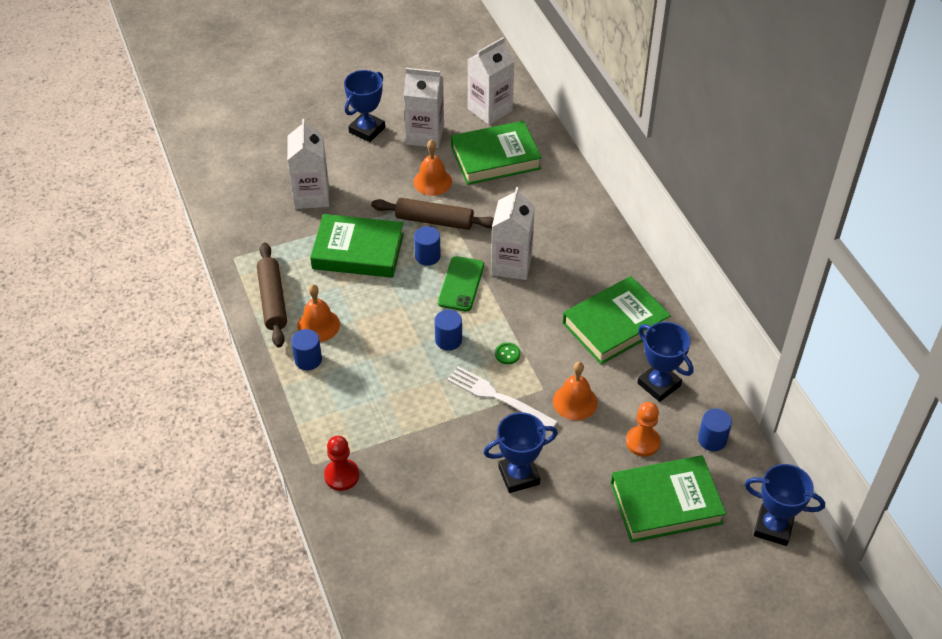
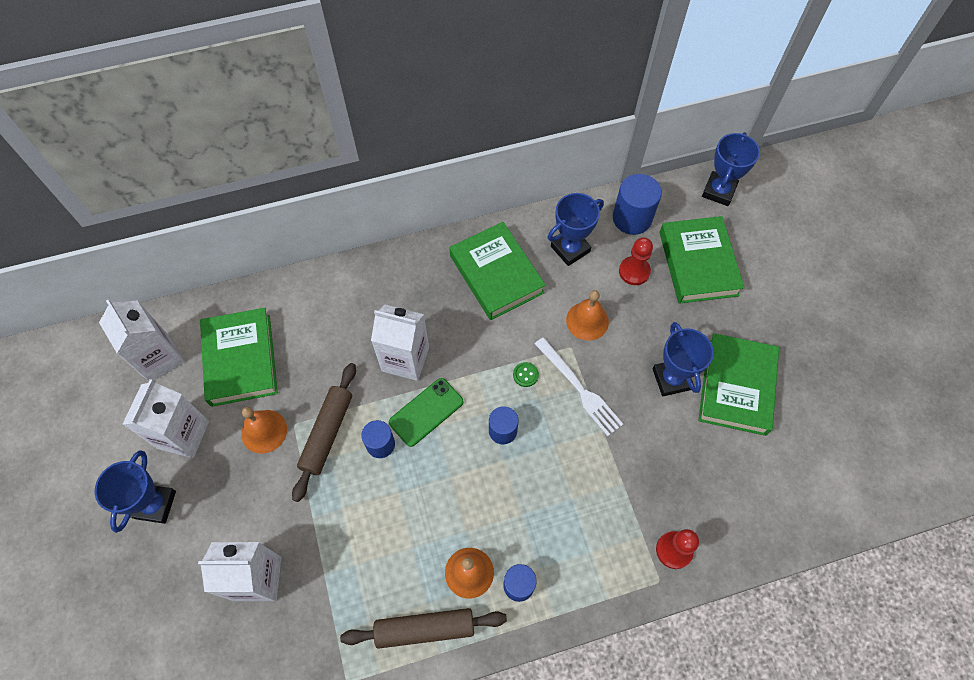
camera: 85 degrees left, 15 degrees up
(358, 251) = (360, 522): green book -> green book (736, 387)
(367, 130) = (155, 504): blue trophy -> blue trophy turned 60 degrees clockwise
(461, 284) = (426, 412): green phone -> green phone turned 60 degrees counterclockwise
(498, 397) = (579, 388): white fork -> white fork turned 75 degrees counterclockwise
(642, 442) = (634, 271): orange pawn -> red pawn
(712, 439) = (632, 218): blue cylinder -> blue cylinder, size x1.58

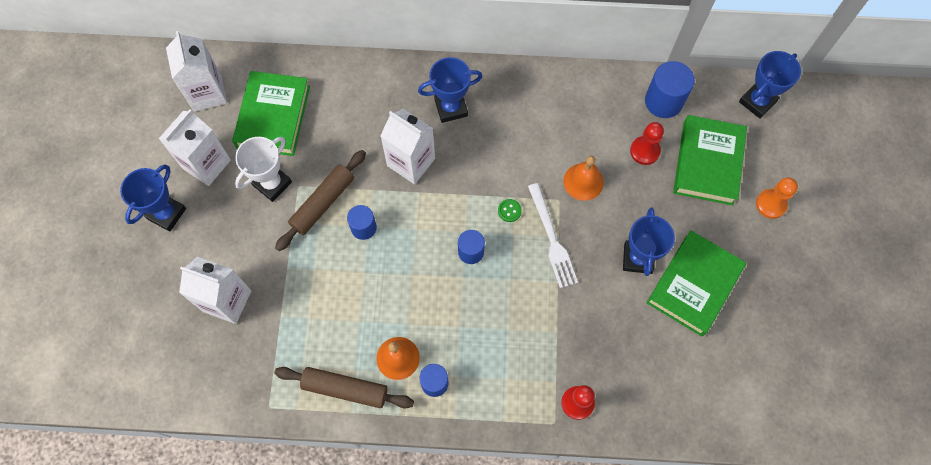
camera: 20 degrees right, 5 degrees up
(264, 431) = (272, 183): orange bell -> white trophy
(426, 412) = (412, 213): green phone -> none
(496, 274) = (519, 113): green book -> none
(570, 249) = (594, 111): blue trophy -> blue trophy (451, 108)
(773, 283) = (771, 204): none -> orange pawn

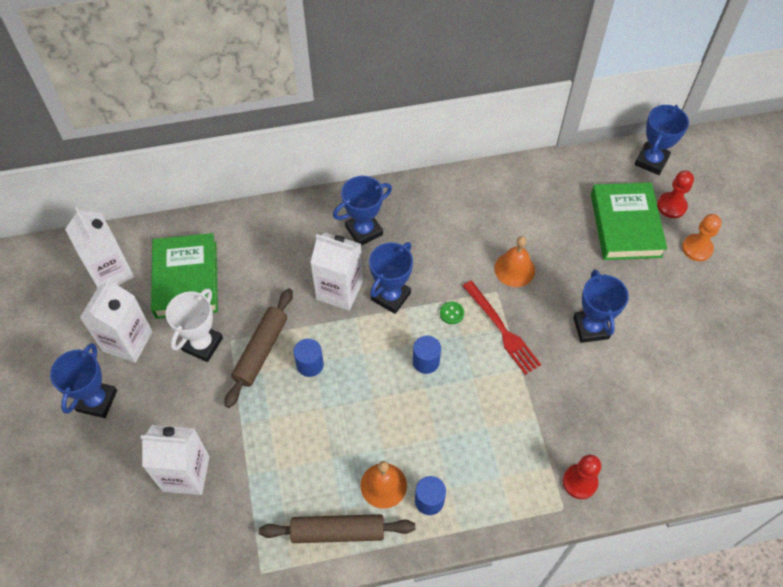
camera: 15 degrees left, 10 degrees down
(457, 180) = (391, 296): none -> blue trophy
(552, 239) = (502, 329): white fork -> red fork
(644, 151) = (563, 228): red pawn -> red pawn (671, 206)
(663, 101) = (565, 180): blue cylinder -> none
(693, 285) = (652, 339): green book -> none

